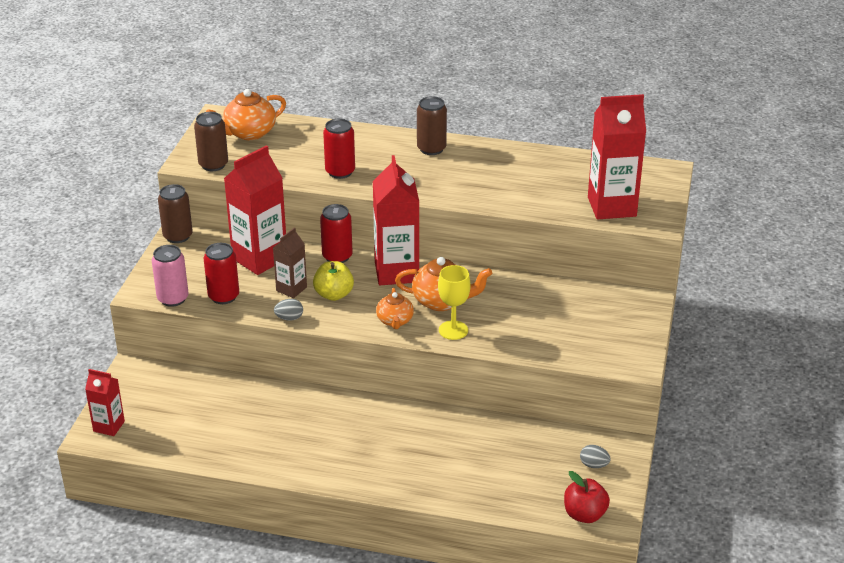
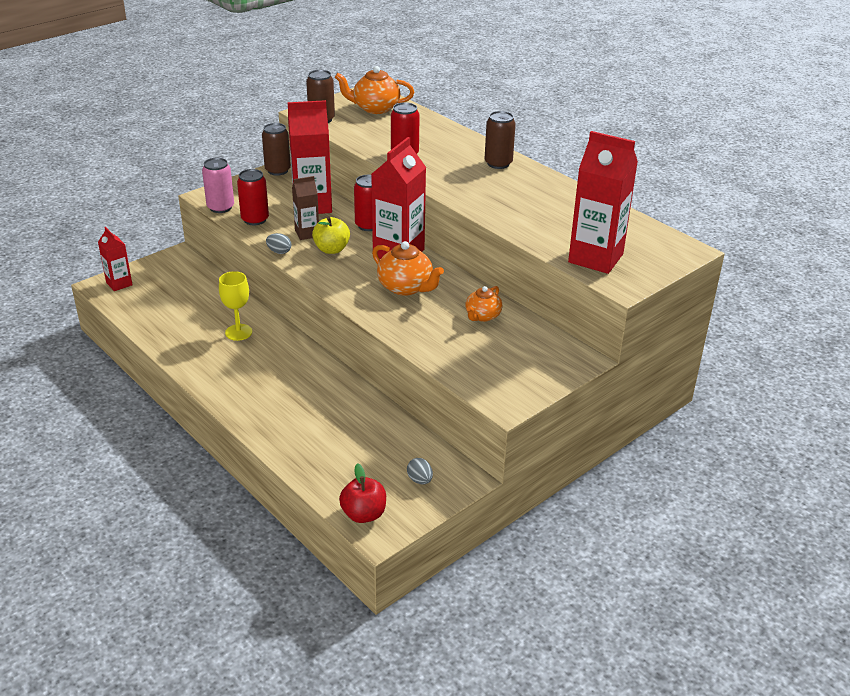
camera: 35 degrees right, 0 degrees up
(395, 321) = (351, 286): orange teapot -> orange teapot (482, 316)
(453, 330) = (387, 311): yellow goblet -> yellow goblet (238, 332)

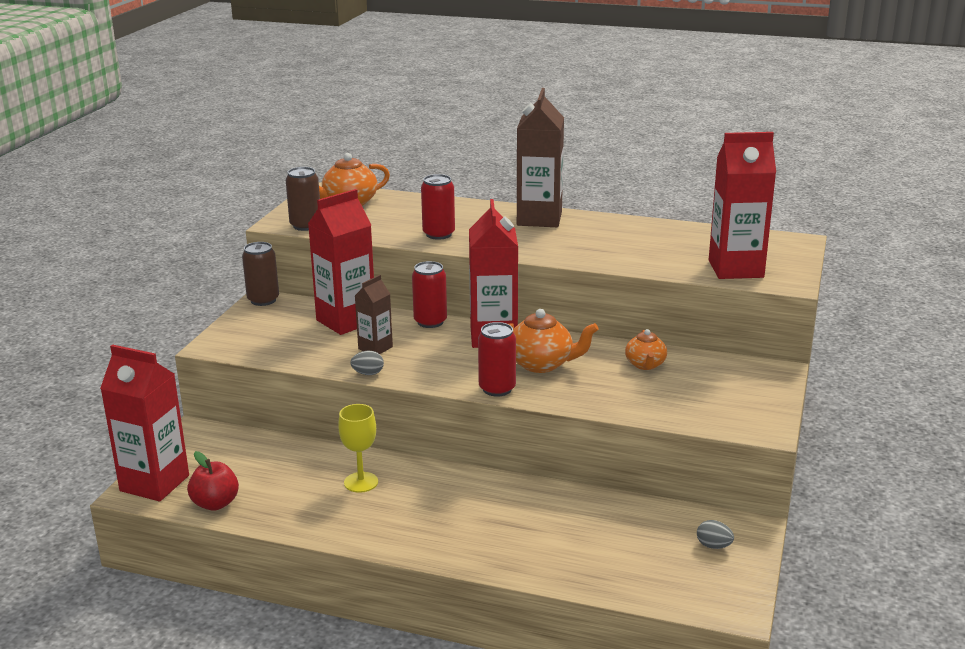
camera: 30 degrees left, 10 degrees down
(119, 284) = (154, 483): red carton -> red carton, size x1.85
(220, 207) = (244, 352): pink can -> none
(255, 219) = (300, 352): red can -> red can (497, 389)
(331, 249) = (421, 354): yellow apple -> none
(364, 514) = (701, 599): red apple -> red apple (215, 503)
(498, 163) = (539, 219): brown can -> brown carton

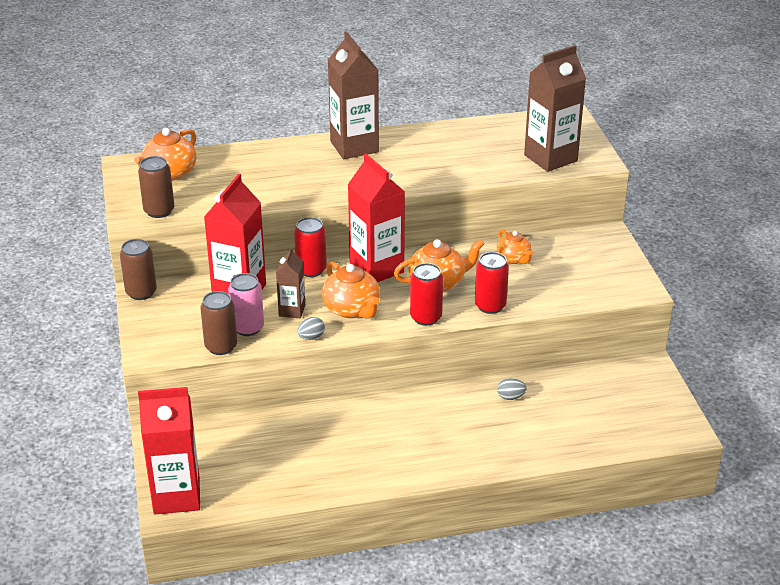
camera: 30 degrees left, 10 degrees up
(215, 503) = (248, 494): red apple -> none
(280, 358) = (221, 346): none -> brown can
(320, 350) = (248, 328): none -> pink can
(361, 482) = (346, 432): yellow goblet -> none
(432, 362) = (352, 309): none -> orange teapot
(438, 234) = (287, 187): red can -> red can (490, 306)
(713, 546) = (637, 389): grey egg -> grey egg (510, 397)
(735, 269) = (550, 158): red carton -> brown carton

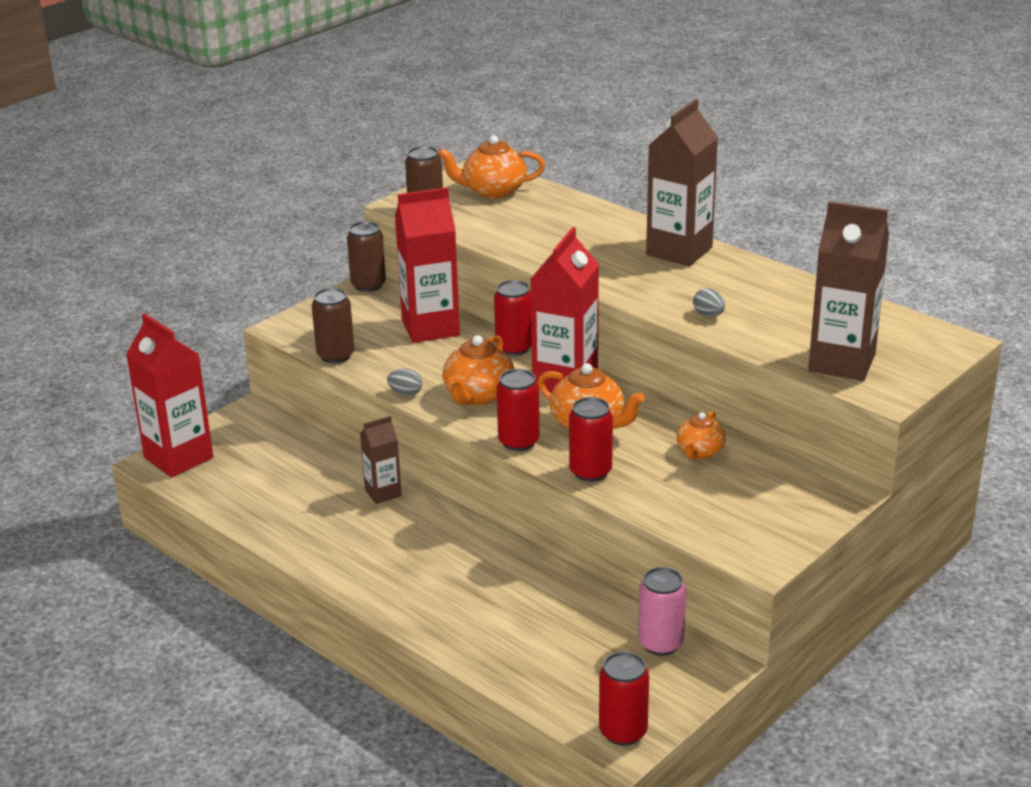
camera: 55 degrees right, 5 degrees down
(248, 328) = (380, 356): pink can -> pink can (660, 643)
(292, 310) = (435, 366): brown carton -> brown carton (383, 493)
(510, 397) = (535, 585): grey egg -> grey egg (708, 315)
(676, 427) = (623, 732): none -> red can

